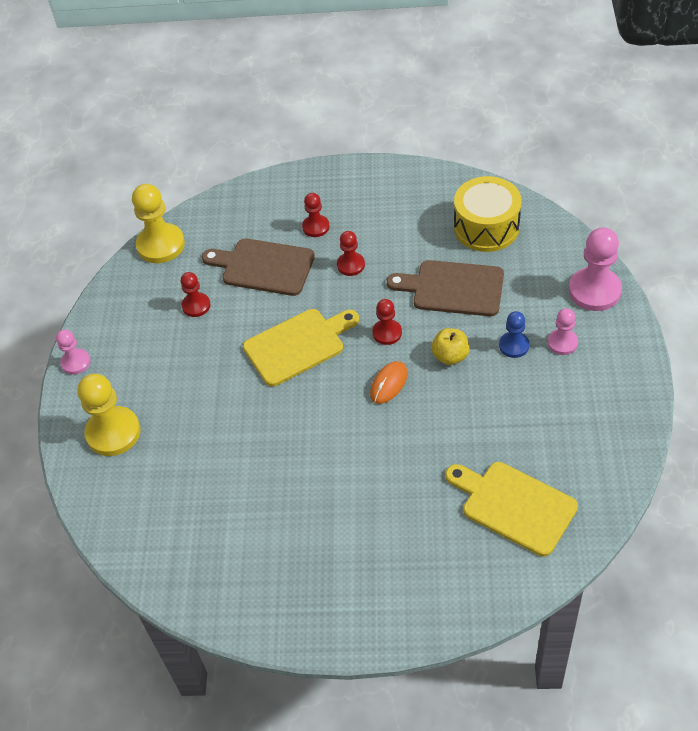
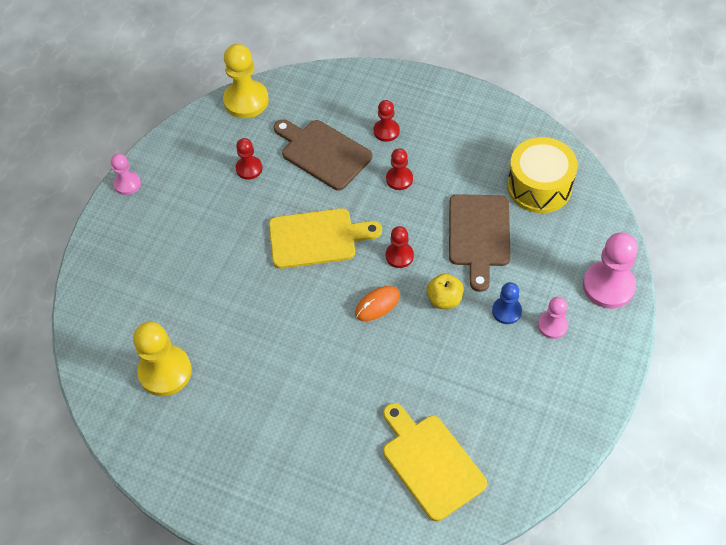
camera: 20 degrees right, 5 degrees up
(113, 433) = (128, 259): yellow pawn -> yellow pawn (165, 372)
(453, 288) = (479, 235): brown cutting board -> brown cutting board turned 120 degrees counterclockwise

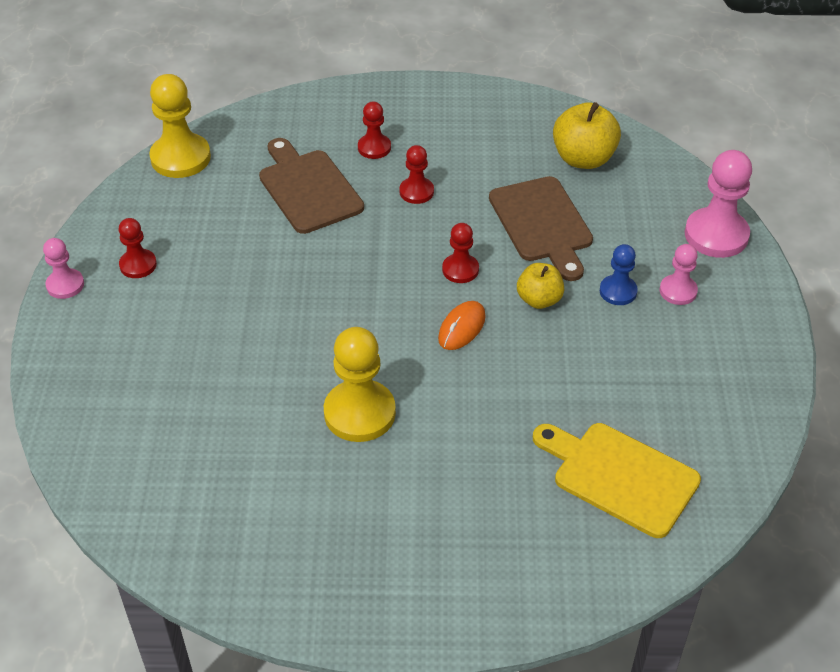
camera: 25 degrees left, 10 degrees down
(165, 372) = (225, 482): yellow pawn -> yellow pawn (359, 413)
(249, 168) = (222, 228): red pawn -> red pawn (138, 265)
(317, 238) = (348, 278): yellow cutting board -> none
(323, 153) = (308, 188): brown cutting board -> brown cutting board turned 45 degrees clockwise
(539, 186) = (583, 158): yellow drum -> yellow apple

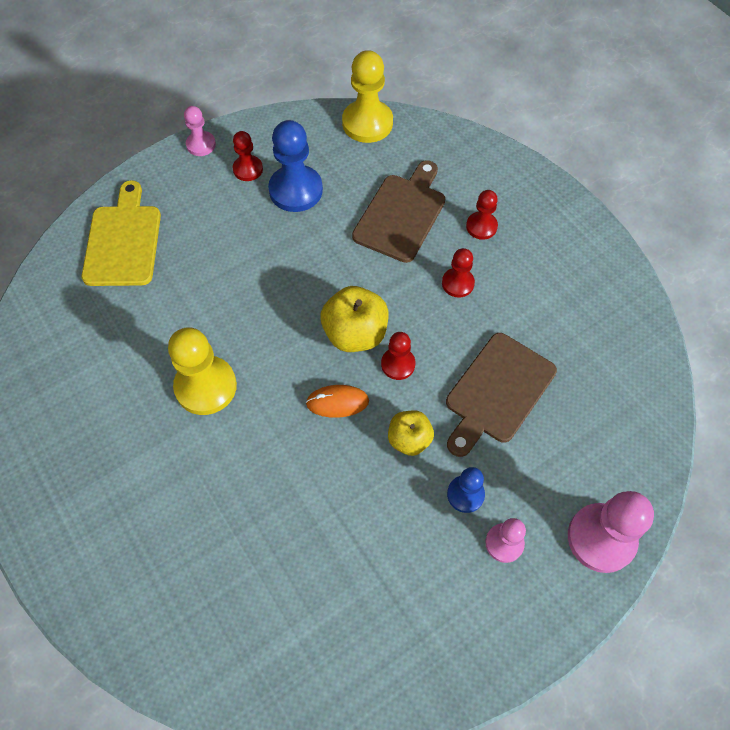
camera: 55 degrees right, 15 degrees up
(202, 243) = (296, 190): none -> blue pawn
(583, 158) = (603, 377): yellow apple -> yellow apple (355, 334)
(619, 476) = (262, 610): yellow cutting board -> yellow cutting board (123, 241)

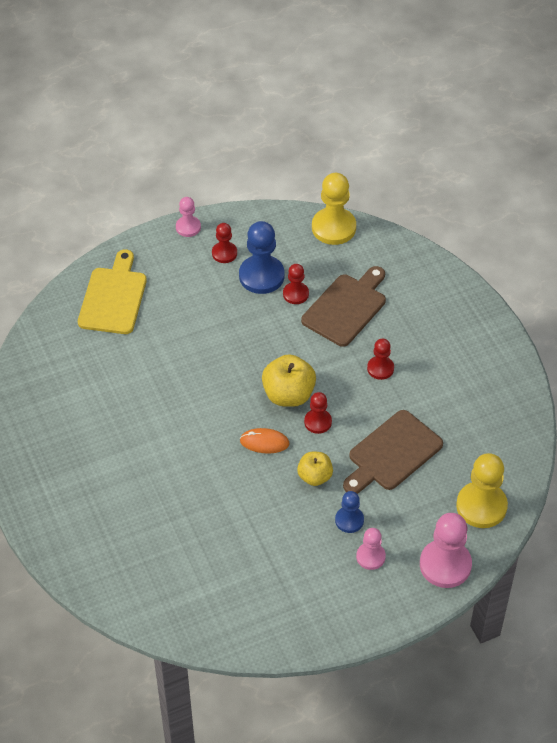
camera: 10 degrees right, 10 degrees down
(206, 386) = (164, 416): yellow pawn -> yellow pawn (481, 506)
(481, 226) = (411, 327): red pawn -> red pawn (295, 294)

